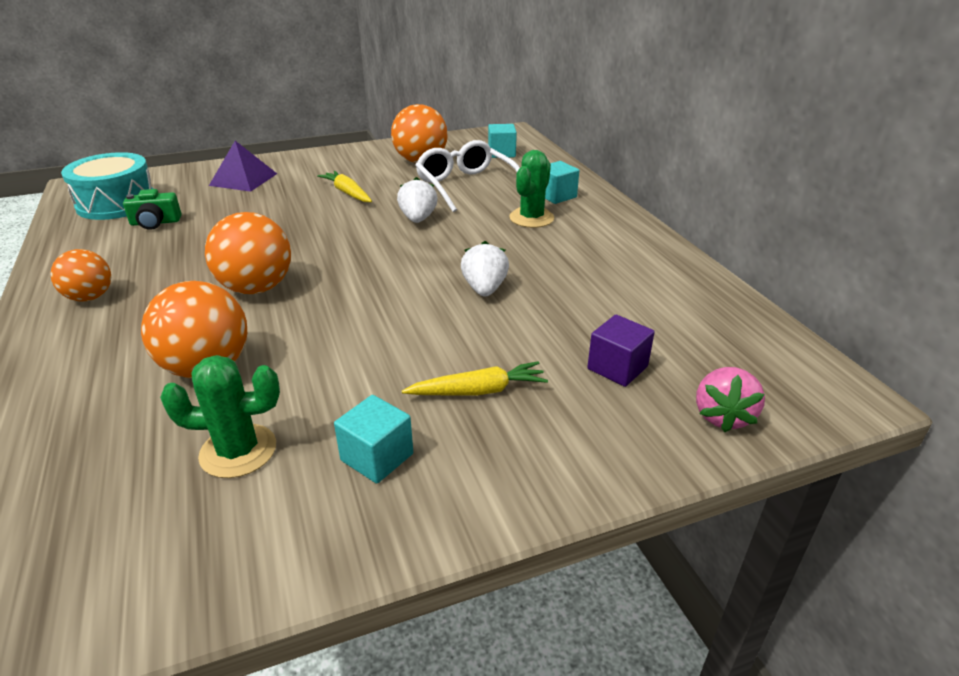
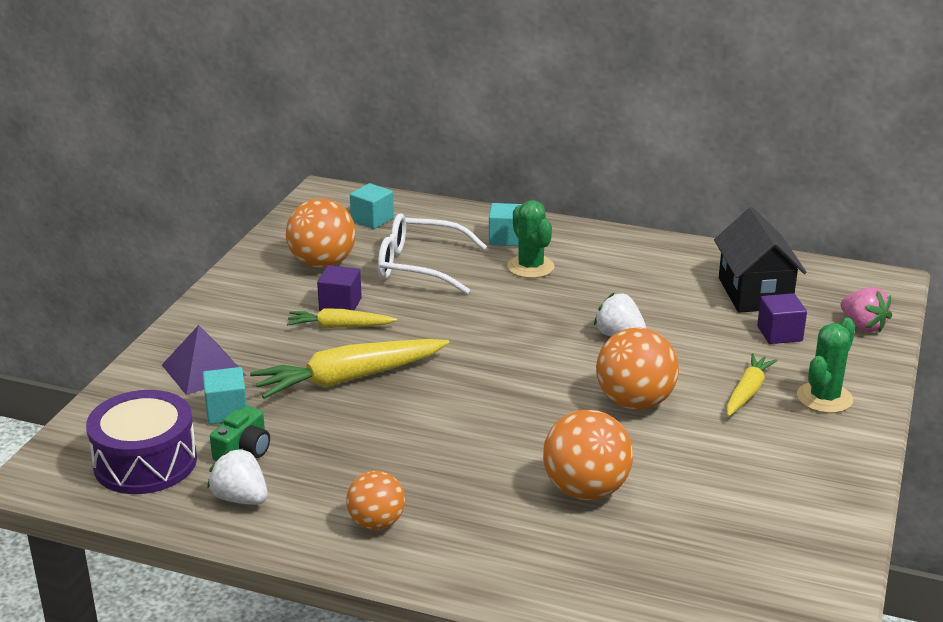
camera: 50 degrees left, 5 degrees down
(117, 203) = (145, 462): turquoise drum -> purple drum
(238, 451) = (713, 505): green cactus -> green cactus (824, 398)
(256, 288) = (479, 433): orange ball -> orange ball (634, 402)
(282, 219) = (349, 379): none -> yellow carrot
(376, 183) = (340, 304): none -> purple cube
(377, 457) = (776, 454): turquoise cube -> turquoise cube (227, 411)
(418, 219) = (454, 314): white strawberry -> white strawberry (240, 498)
(668, 325) = (754, 293): none -> black house

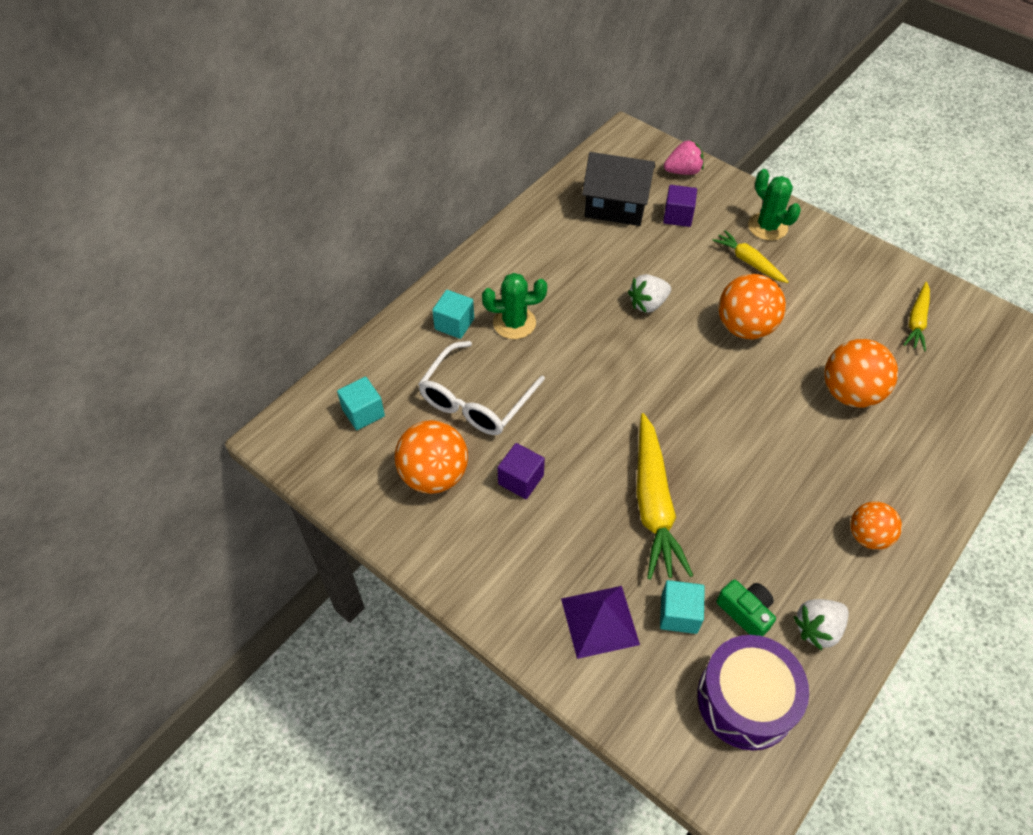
camera: 70 degrees left, 25 degrees up
(339, 327) = (561, 490): yellow carrot -> yellow carrot (916, 321)

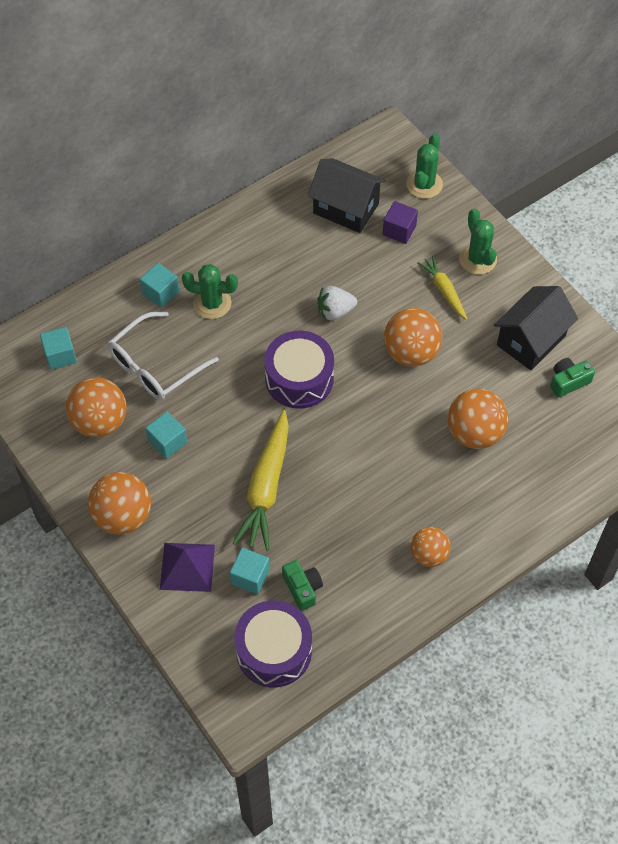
camera: 15 degrees right, 5 degrees up
(499, 579) = (123, 516): none -> orange ball
(521, 479) = (167, 442): purple cube -> turquoise cube
(639, 379) = (299, 378): none -> purple drum
(683, 171) = (424, 184): pink strawberry -> green cactus
(817, 629) = (353, 614): white strawberry -> none
(858, 290) = (531, 340): none -> black house
(916, 321) = (568, 382): yellow carrot -> green camera

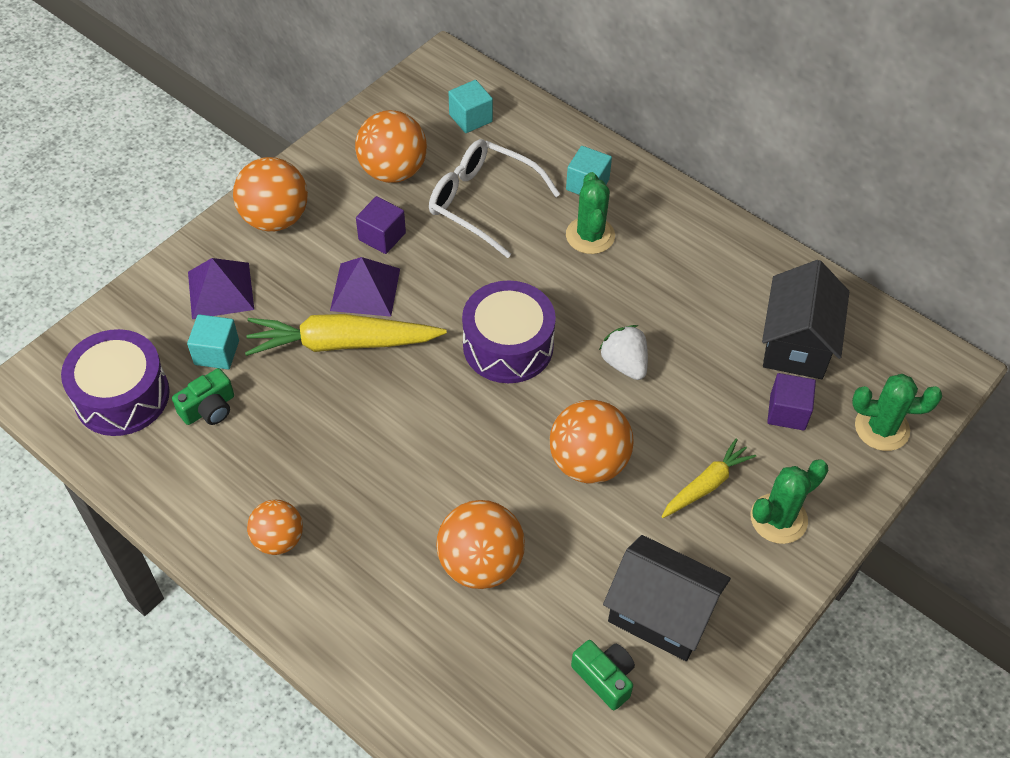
camera: 75 degrees right, 5 degrees down
(167, 442) = (382, 236): turquoise cube -> purple cube
(218, 462) = (365, 289): none -> purple pyramid

